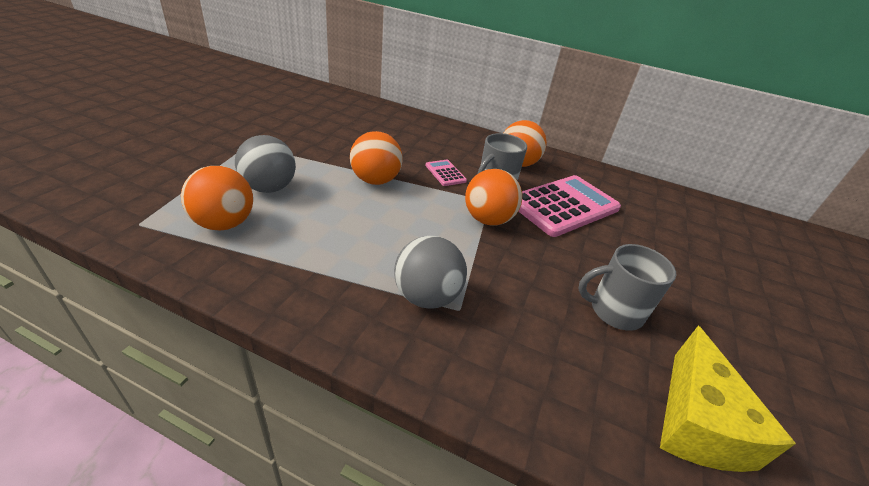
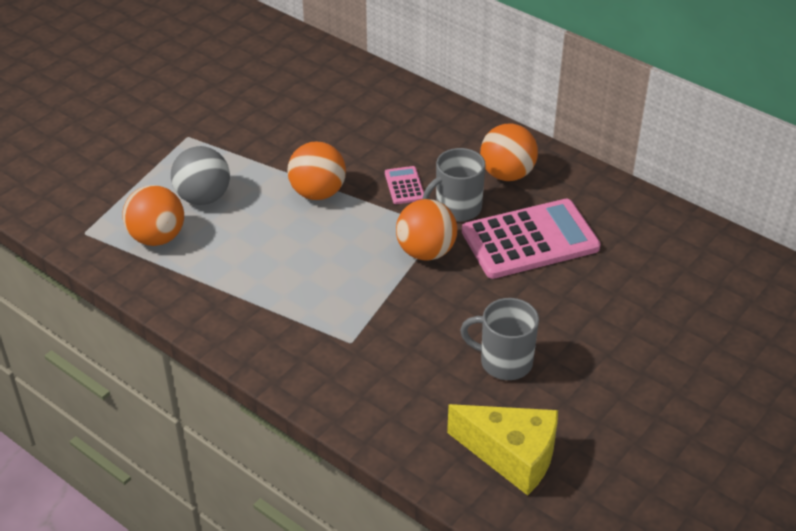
camera: 20 degrees right, 5 degrees up
(426, 296) = (325, 327): grey ball -> none
(697, 422) = (512, 455): yellow cheese -> yellow cheese turned 90 degrees counterclockwise

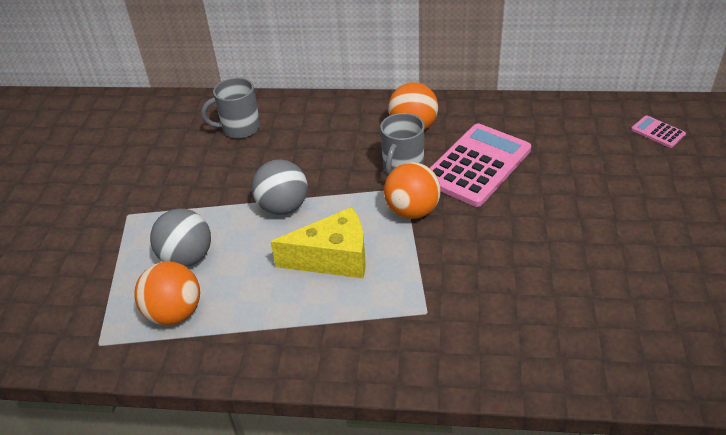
camera: 30 degrees left, 0 degrees up
(317, 193) = (283, 207): orange ball -> grey ball
(404, 186) = (347, 170): pink calculator -> pink calculator (658, 132)
(504, 362) = (554, 263): grey mug -> grey mug (240, 128)
(512, 455) = (637, 333): yellow cheese -> yellow cheese (333, 258)

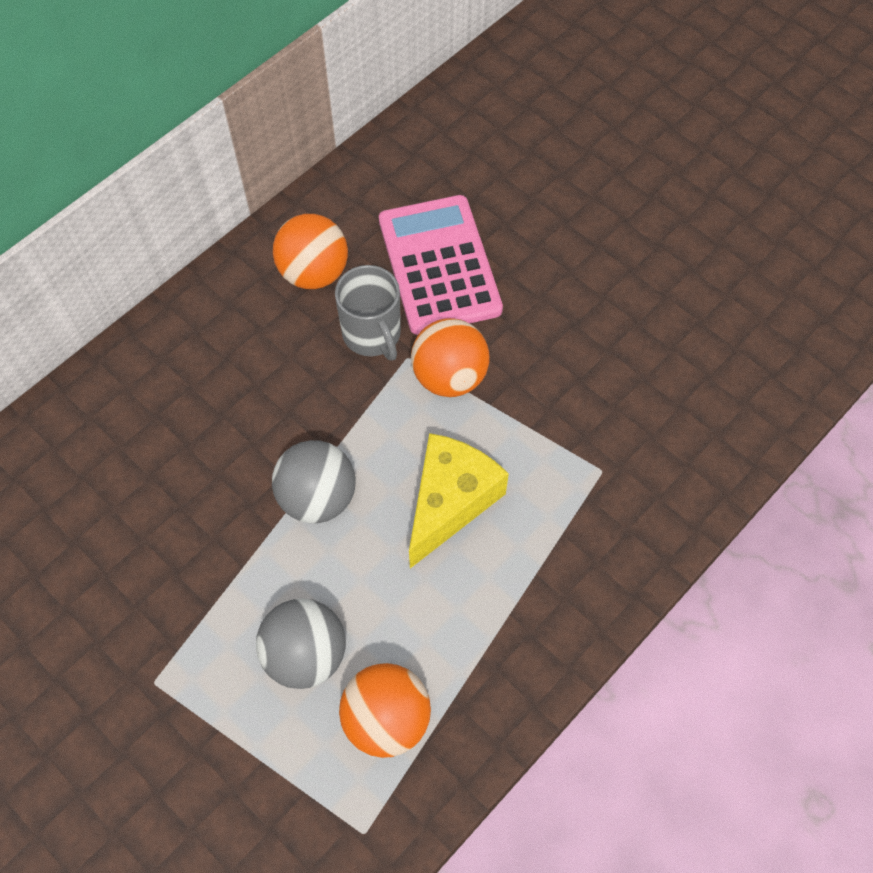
camera: 55 degrees left, 20 degrees up
(240, 128) = (113, 450): grey mug -> none
(658, 132) = (547, 82): pink calculator -> none

